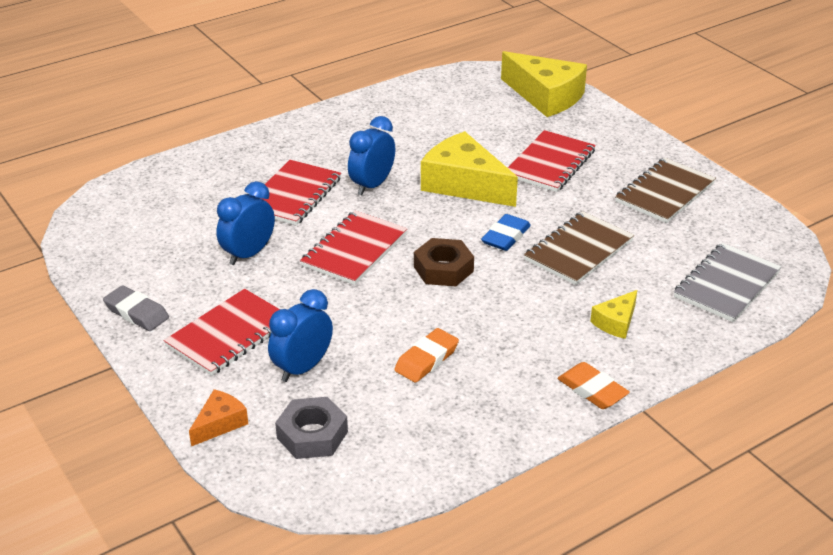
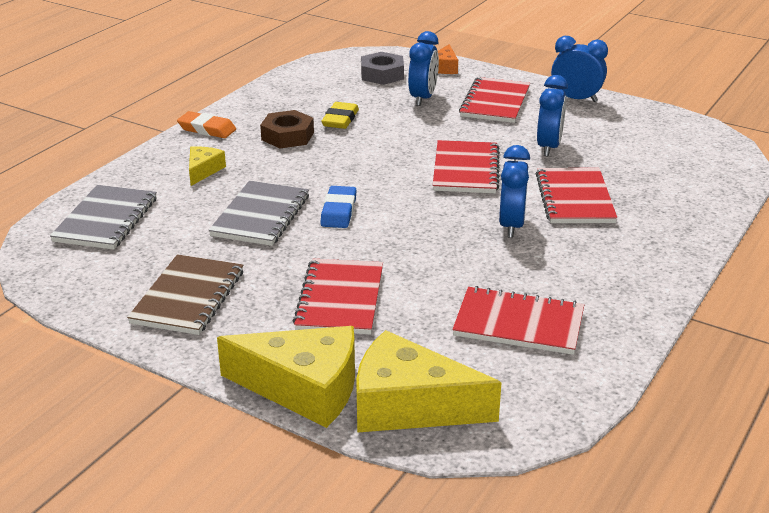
camera: 155 degrees right, 5 degrees down
(136, 312) = (576, 99): grey eraser -> blue clock
(426, 359) = (340, 119): orange eraser -> yellow eraser
(440, 120) = (518, 323): none -> red notebook
(443, 269) = (375, 174): brown nut -> brown nut (287, 136)
(464, 184) = (419, 250): yellow cheese -> yellow cheese (304, 388)
(578, 250) = (261, 216): brown notebook -> grey notebook

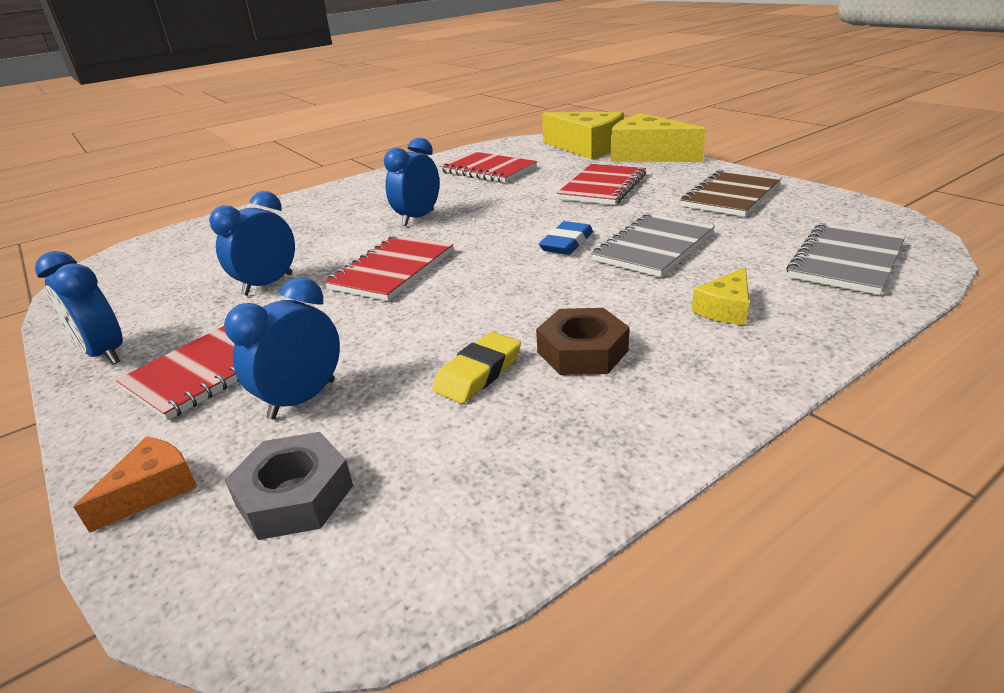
camera: 155 degrees left, 0 degrees up
(207, 129) = (724, 390): orange eraser -> none
(574, 198) = (333, 232): red notebook -> none

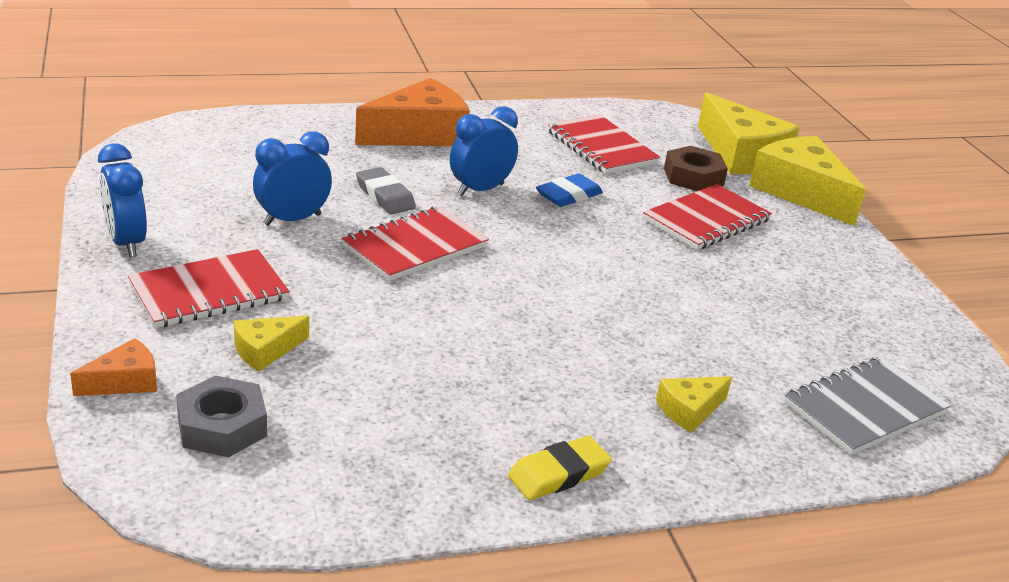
camera: 15 degrees right, 0 degrees up
(302, 399) = (265, 350): blue clock -> yellow cheese
(341, 244) = (385, 196): none -> grey eraser
(343, 199) = (419, 134): none -> orange cheese
(478, 373) = (420, 384): yellow eraser -> yellow eraser (558, 474)
(566, 243) = (605, 280): blue eraser -> blue eraser (569, 195)
(582, 351) = (523, 399): brown nut -> brown nut (693, 177)
(653, 247) = (687, 318): grey notebook -> none
(730, 196) = (835, 285): brown notebook -> none

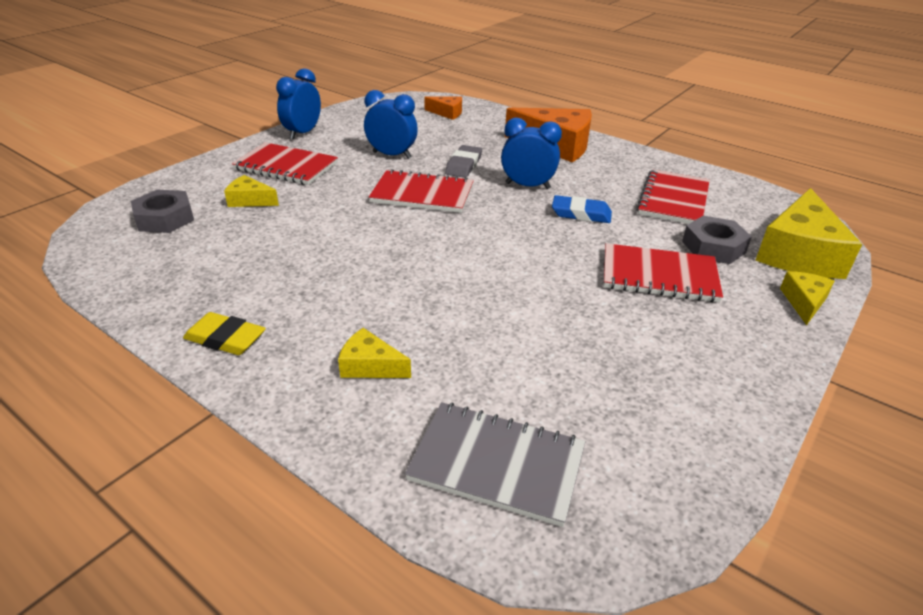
camera: 55 degrees right, 5 degrees up
(125, 381) = (179, 182): orange cheese -> orange cheese (447, 113)
(693, 177) = (713, 247): brown nut -> grey nut
(801, 192) = (804, 302): yellow cheese -> yellow cheese, size x0.49

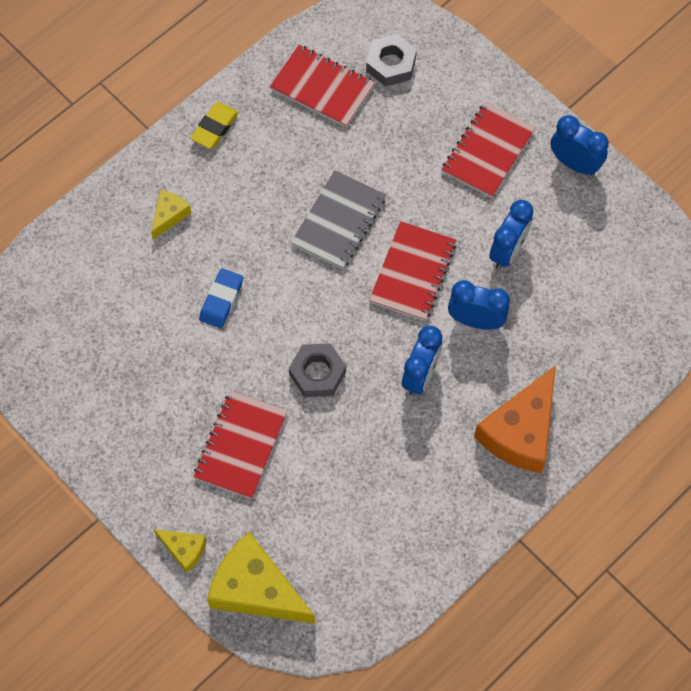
camera: 100 degrees right, 30 degrees up
(250, 200) = (417, 125): yellow cheese -> none
(447, 113) = (630, 324): orange cheese -> none
(463, 165) = (475, 320): grey eraser -> blue clock
(497, 464) = (70, 279): grey notebook -> grey notebook (339, 221)
(581, 214) = (355, 412): blue eraser -> blue eraser (221, 300)
(673, 199) = (373, 514): red notebook -> red notebook (322, 87)
(713, 247) = (278, 513): grey nut -> grey nut (317, 373)

